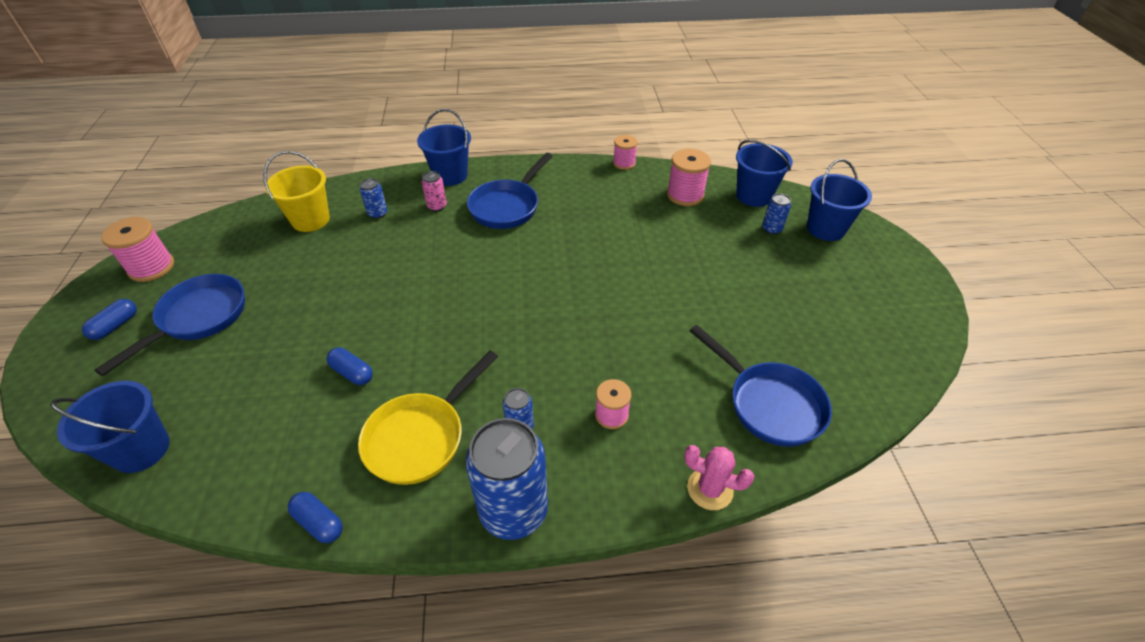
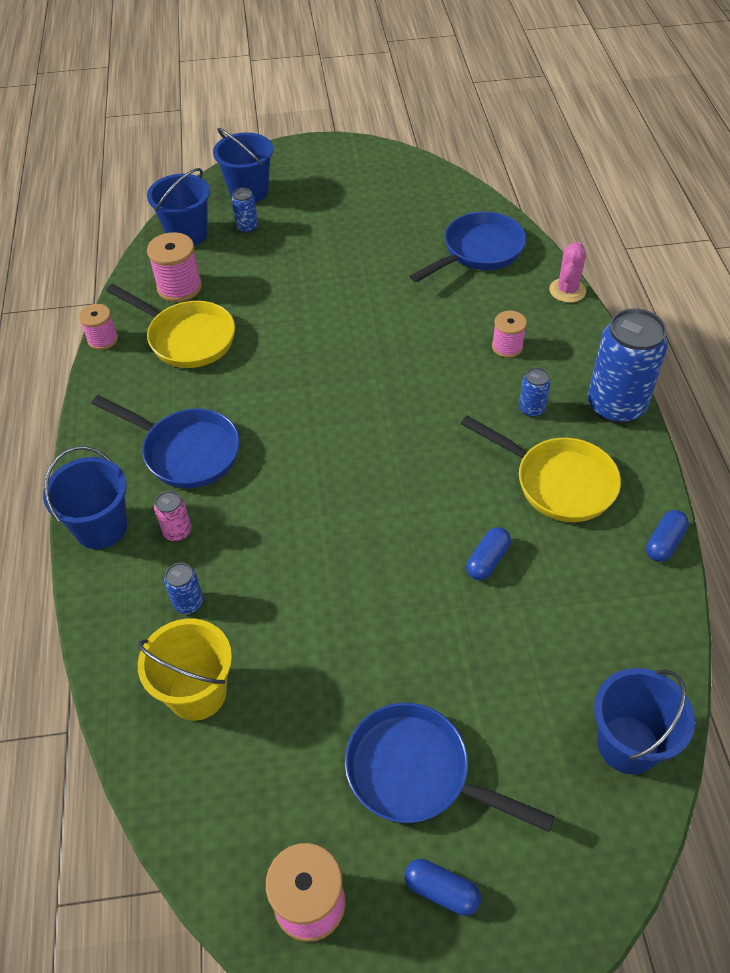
camera: 90 degrees left, 5 degrees up
(625, 201) = (187, 338): none -> yellow pan

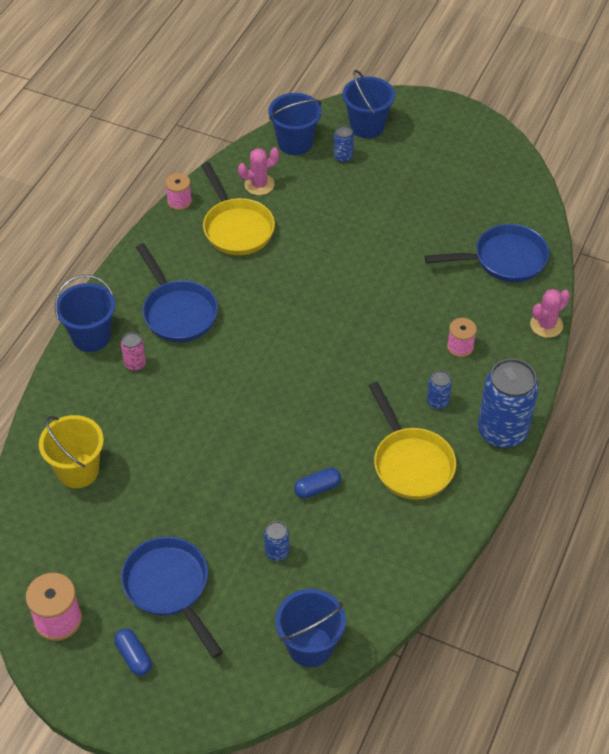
camera: 30 degrees right, 0 degrees up
(179, 287) = (259, 185): pink spool -> pink cactus
(188, 603) = (110, 413): blue can -> blue can (277, 552)
(664, 542) = (448, 542): blue capsule -> none

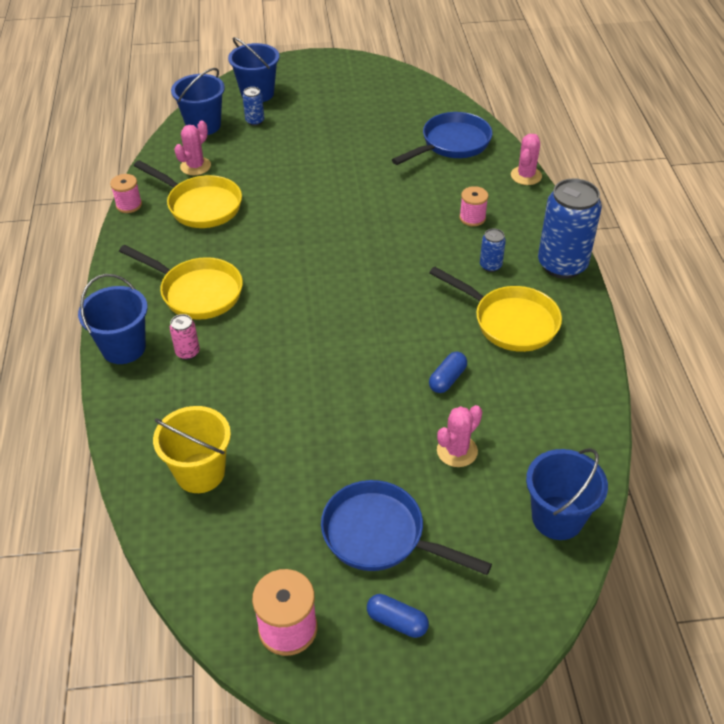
camera: 30 degrees left, 5 degrees down
(177, 312) = (196, 292): blue pan -> yellow pan
(277, 552) = (457, 451): blue can -> pink cactus

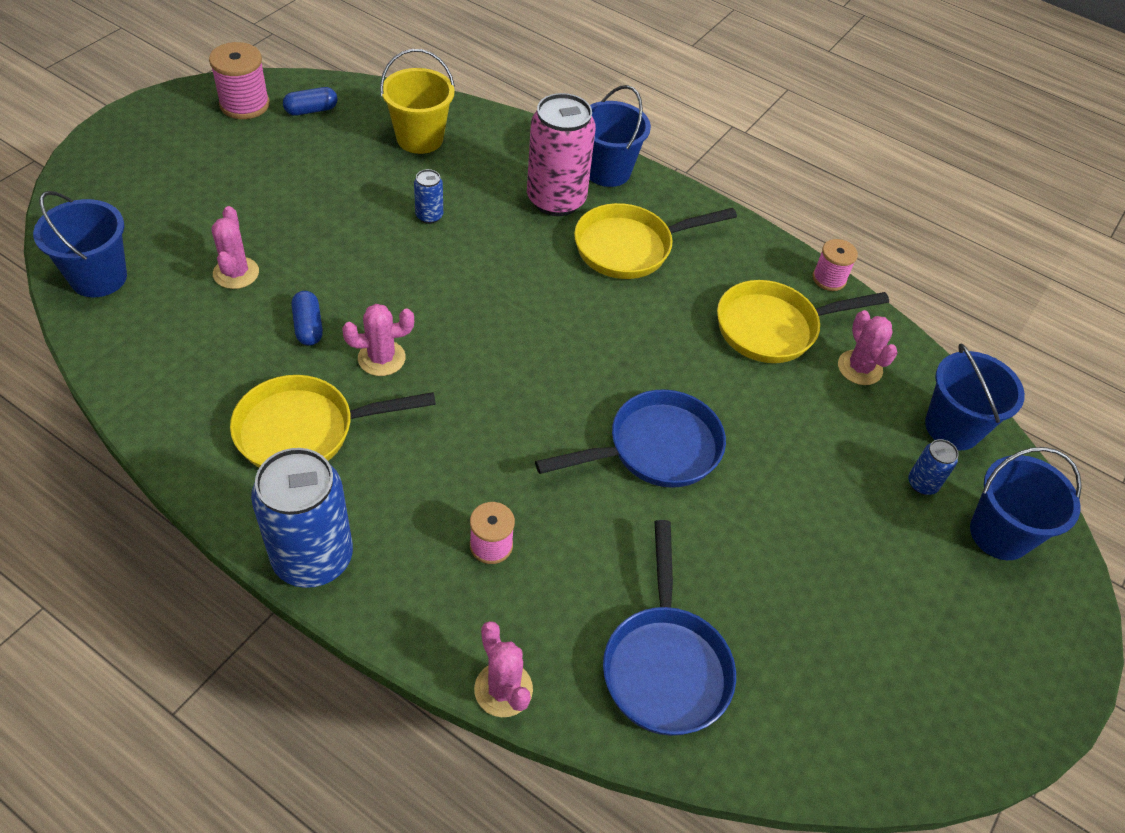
camera: 125 degrees right, 5 degrees up
(187, 352) = (556, 200): pink can -> pink can, size x2.23
(381, 535) = (237, 182): blue pan -> blue pan (655, 449)
(397, 622) = (172, 147): blue capsule -> blue capsule (311, 110)
(425, 331) = (381, 358): none -> pink cactus
(490, 266) = (396, 488): blue can -> blue can (429, 216)

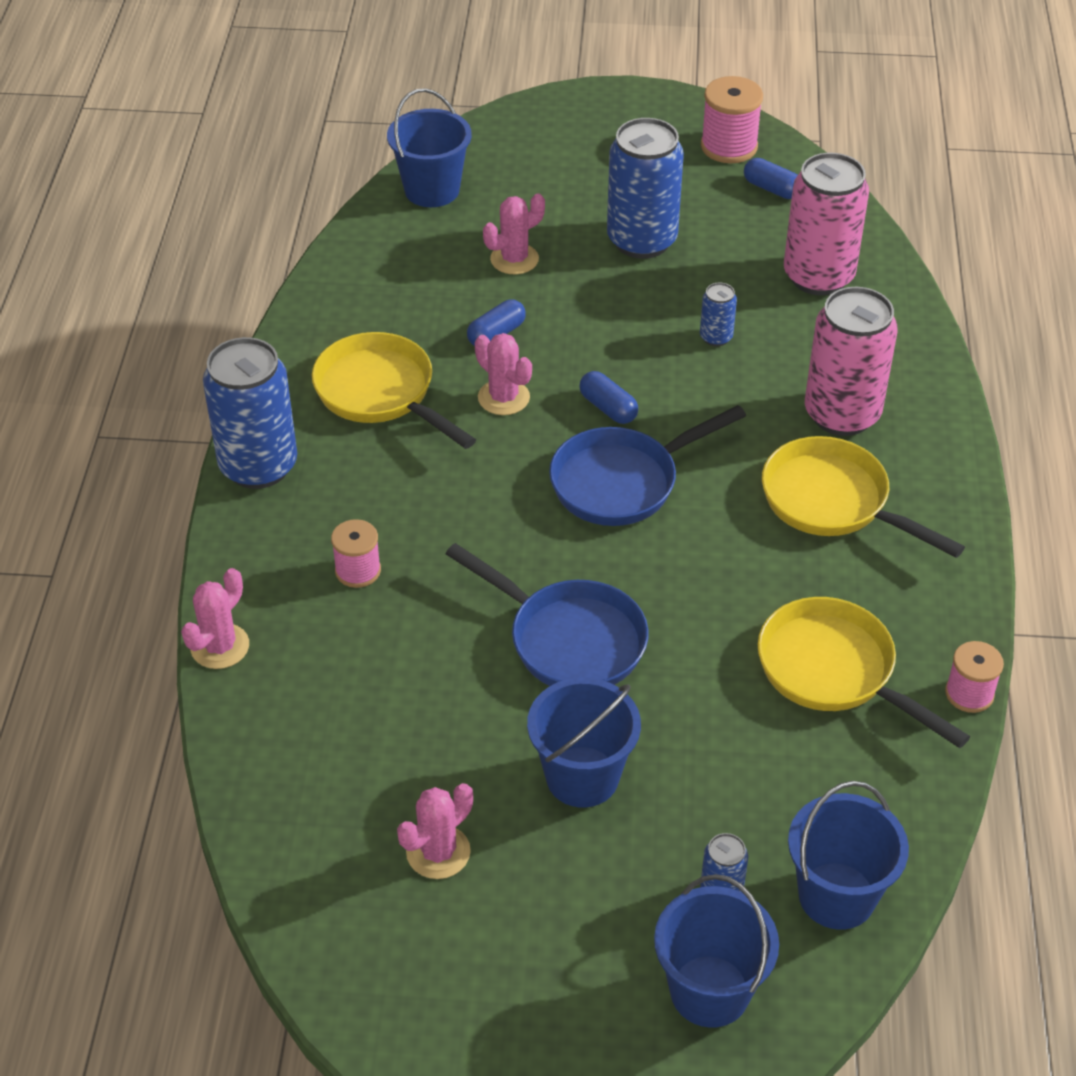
camera: 65 degrees right, 5 degrees down
(292, 197) = (642, 240): none -> blue can
(420, 138) = (818, 276): yellow bucket -> pink can
(446, 307) = (608, 408): none -> blue capsule
(607, 171) = (934, 433): blue bucket -> blue bucket (582, 777)
(665, 665) = (322, 749): blue pan -> blue pan (622, 482)
(859, 368) = (848, 773): pink cactus -> pink cactus (438, 852)

